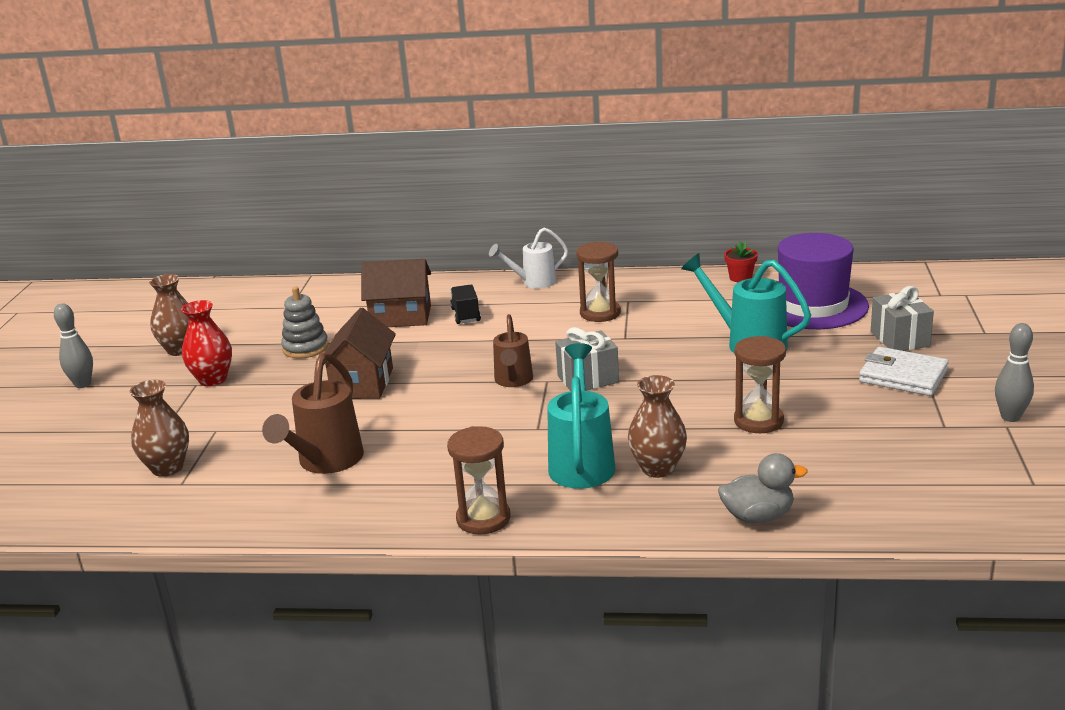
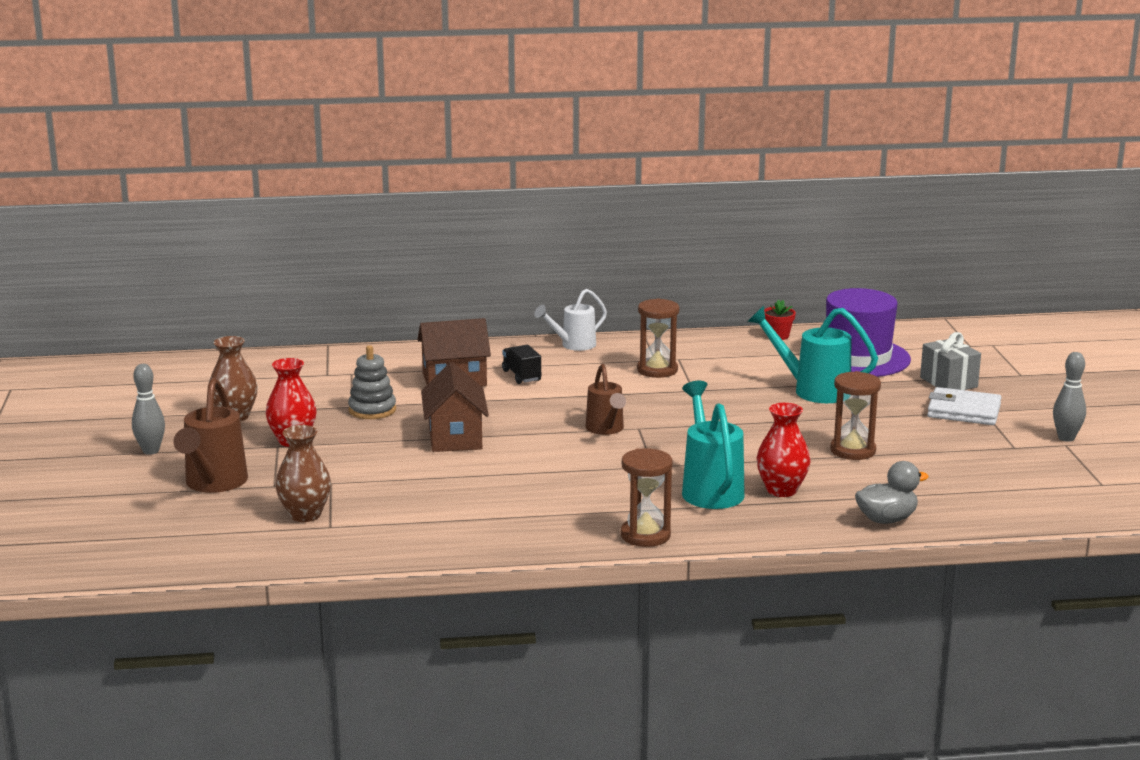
camera: 15 degrees left, 5 degrees down
(325, 462) = (464, 502): brown watering can -> brown watering can (213, 484)
(588, 379) = (677, 425): grey gift -> none
(658, 468) = (781, 490): brown vase -> red vase

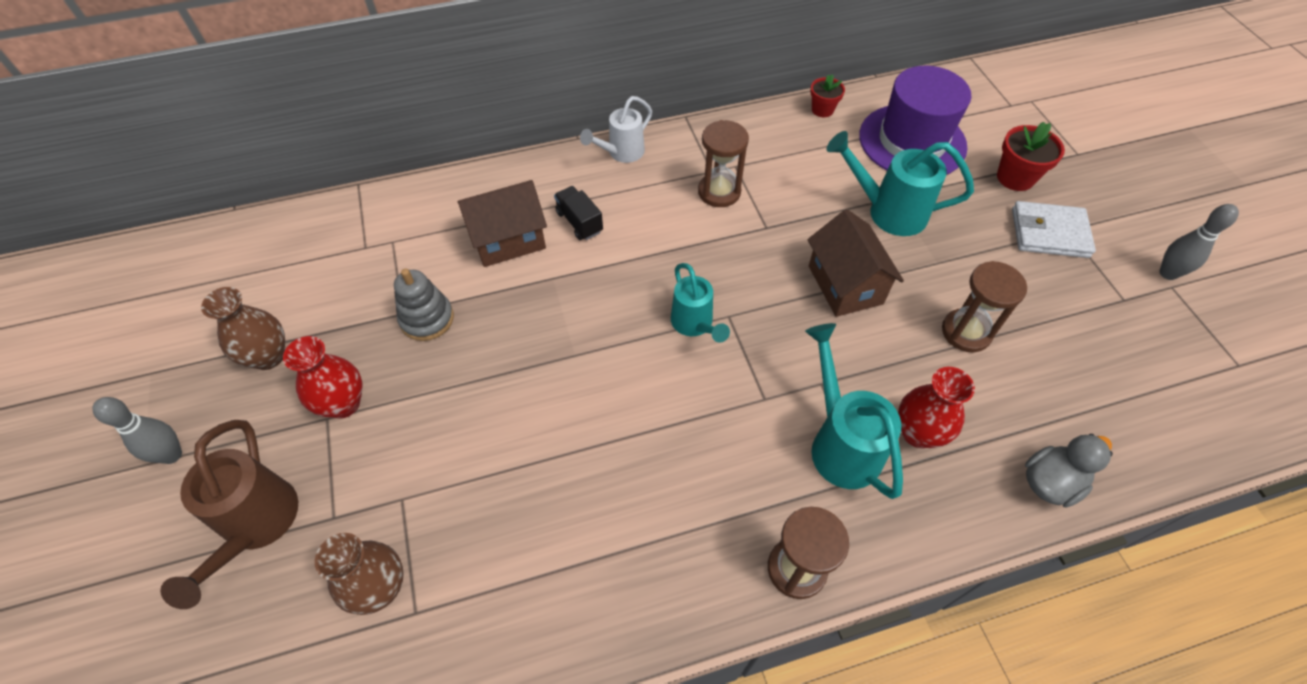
camera: 10 degrees left, 35 degrees up
(455, 437) = (531, 368): brown house -> brown house (845, 284)
(606, 429) = (694, 325): brown watering can -> turquoise watering can
(948, 382) = (1015, 178): grey gift -> red flower pot

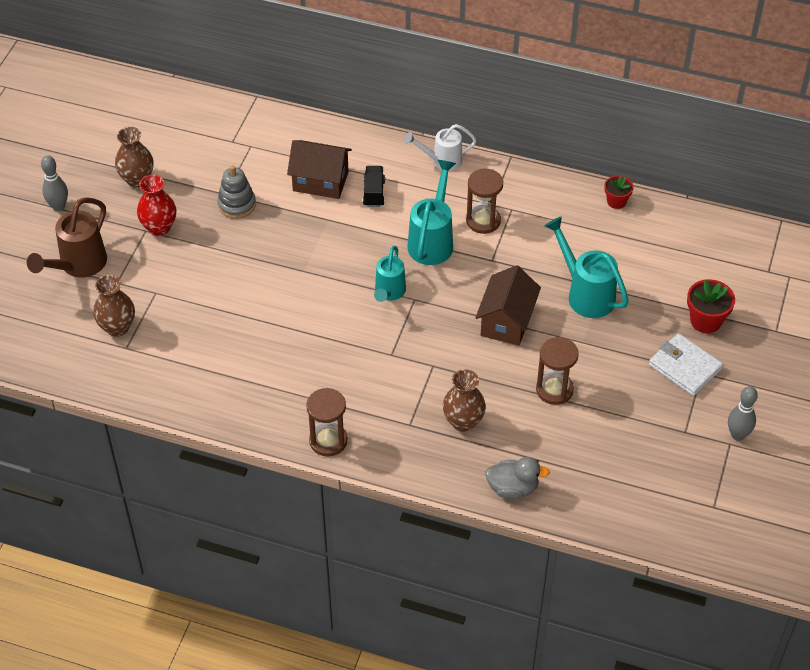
camera: 35 degrees right, 5 degrees down
(840, 443) = (412, 400): turquoise watering can -> turquoise watering can (432, 240)
(912, 141) = (658, 257): purple hat -> none
(918, 433) = (463, 421): red vase -> brown vase

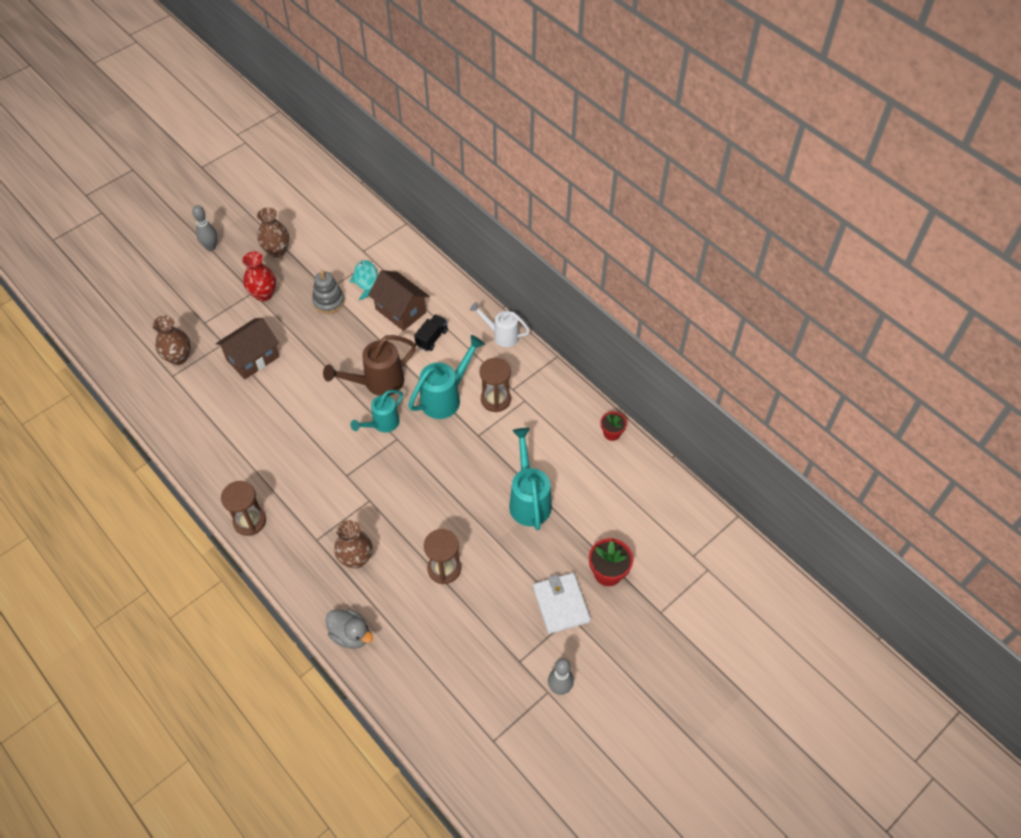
camera: 30 degrees right, 5 degrees up
(78, 265) = (189, 297): brown watering can -> brown watering can (377, 383)
(259, 168) = (366, 280): none -> turquoise fish
(507, 321) = (451, 492): brown house -> brown house (252, 358)

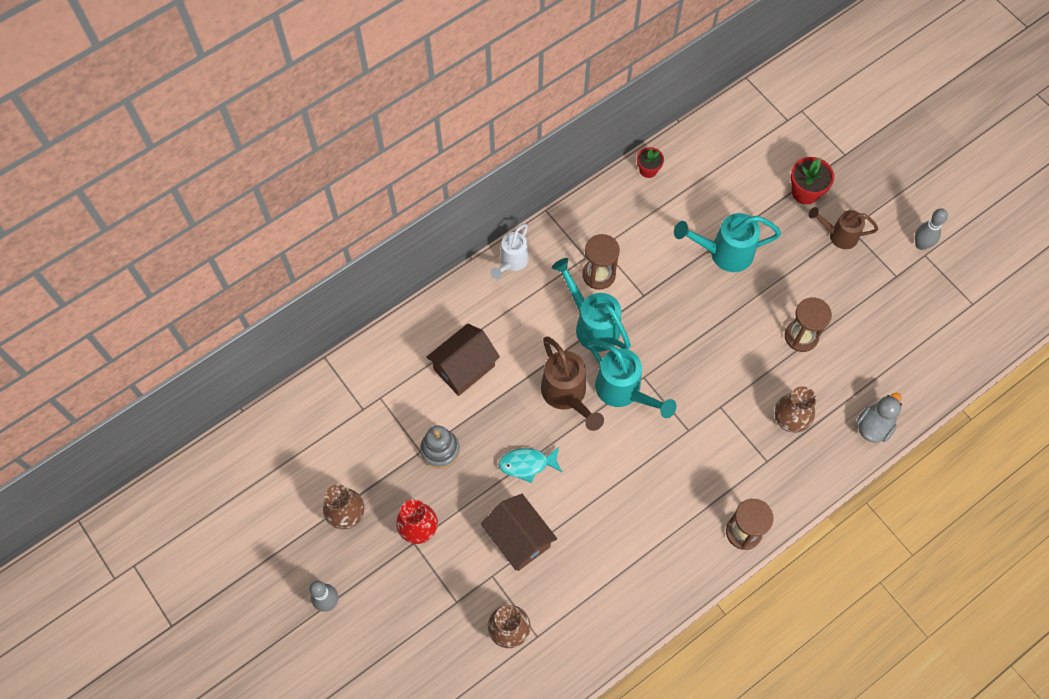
camera: 85 degrees left, 10 degrees up
(366, 280) = (411, 406): turquoise fish -> turquoise fish (527, 464)
(382, 424) = (624, 392): turquoise watering can -> turquoise watering can, size x1.50
(432, 338) = (508, 335): black truck -> none
(561, 604) = (838, 235): white wallet -> brown watering can

